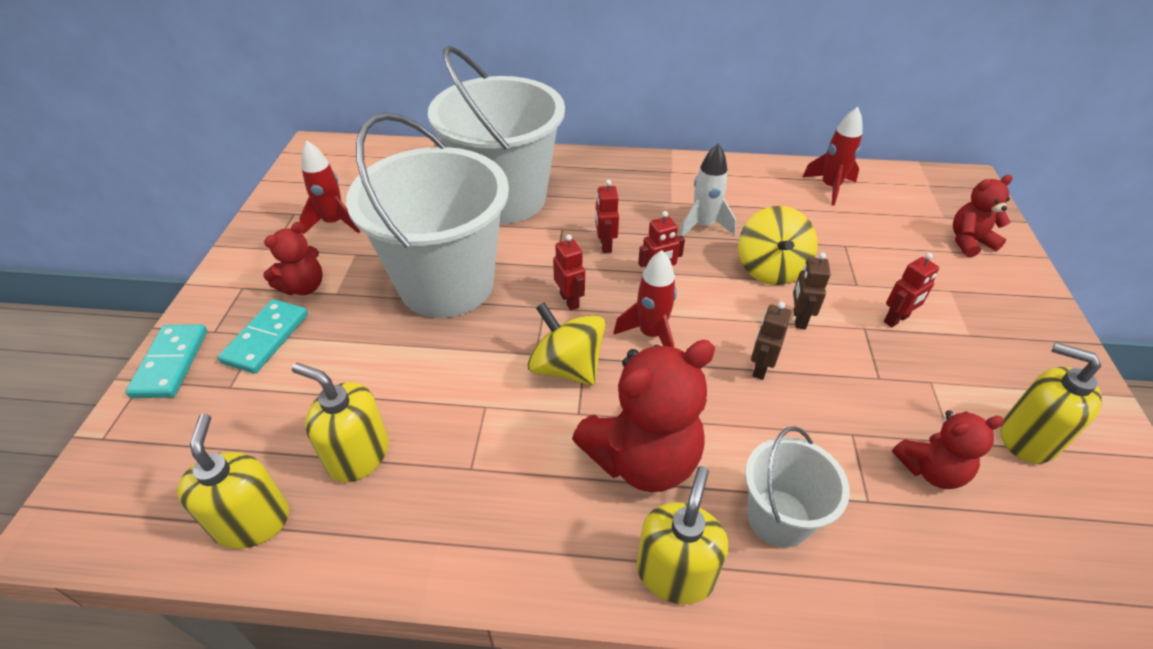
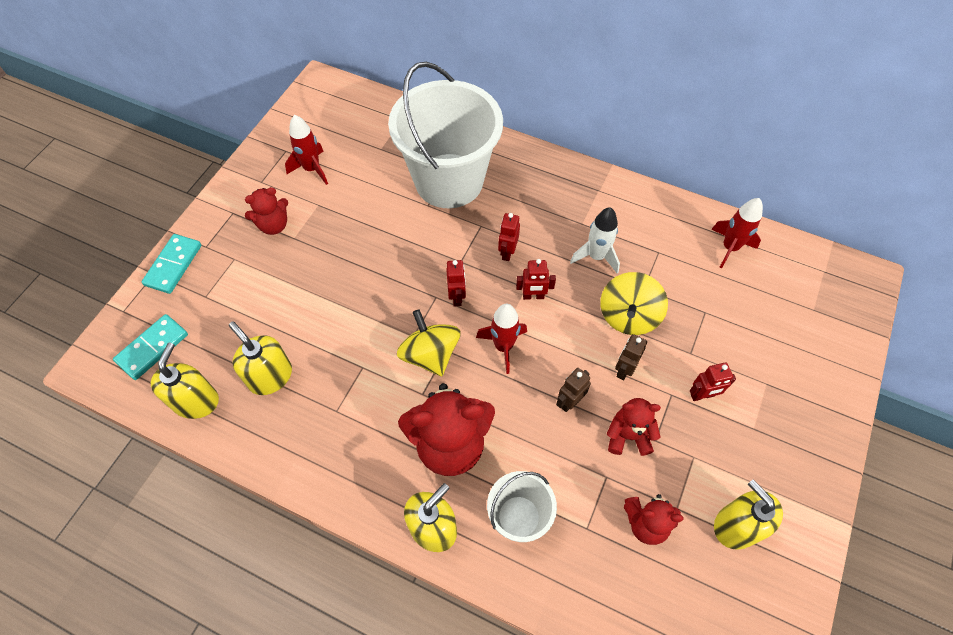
camera: 20 degrees right, 15 degrees up
(266, 338) = (237, 264): turquoise domino -> turquoise domino (152, 348)
(446, 284) = (373, 253): white bucket -> none
(969, 242) = (817, 342): red teddy bear -> red teddy bear (628, 436)

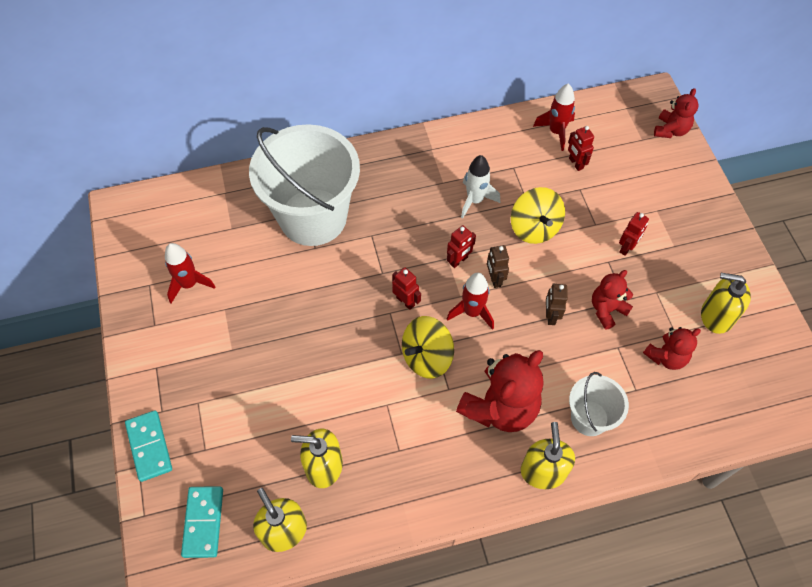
camera: 40 degrees left, 0 degrees up
(274, 225) = (204, 352): red teddy bear -> red teddy bear (670, 130)
(430, 354) = (427, 357): yellow spinning top -> yellow spinning top turned 60 degrees counterclockwise
(507, 252) = (410, 241): red robot -> red robot (575, 163)
(623, 369) = (565, 267): brown robot -> brown robot (494, 279)

